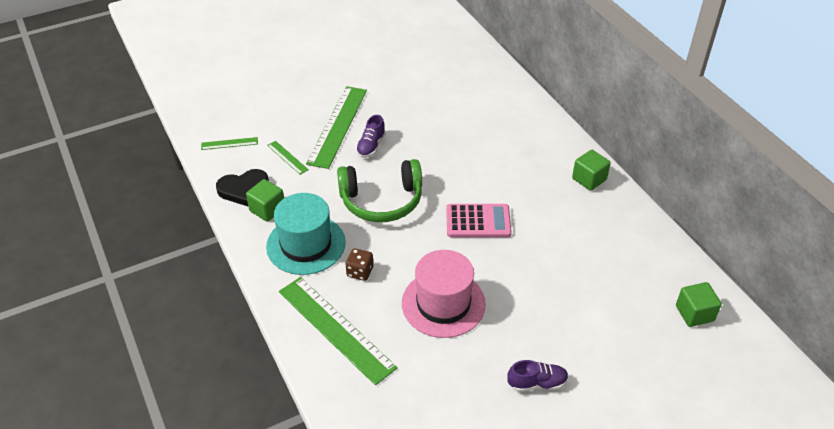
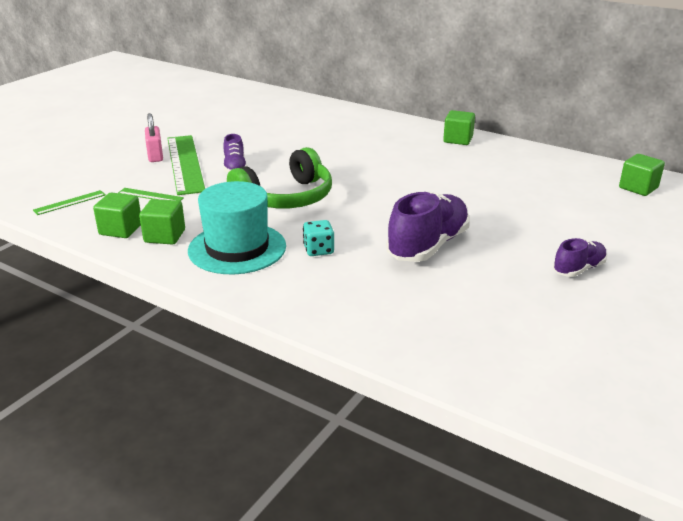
camera: 30 degrees left, 15 degrees down
(244, 189) = (121, 229): black heart -> green cube
(323, 107) = (155, 155): none -> pink padlock
(336, 328) = (340, 298): green ruler -> none
(360, 272) = (318, 250): brown dice -> turquoise dice
(443, 303) = (428, 246): pink hat -> purple shoe
(478, 221) = (395, 186): pink calculator -> none

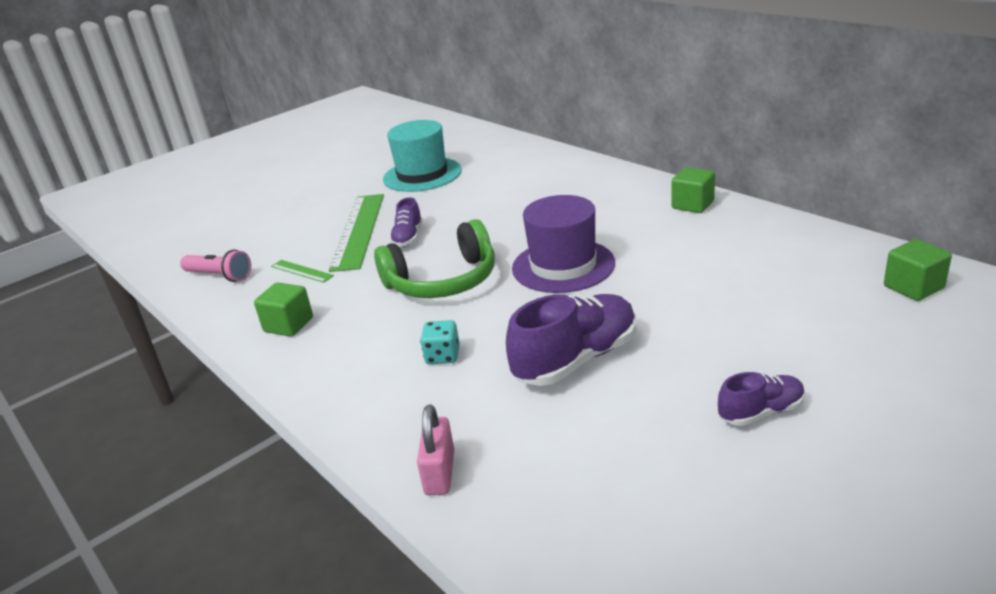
camera: 20 degrees right, 0 degrees up
(70, 202) = (219, 276): green ruler -> pink flashlight
(121, 229) = (250, 313): green cube -> none
(155, 155) = (333, 219): pink padlock -> pink padlock (440, 473)
(237, 248) = (355, 346): turquoise hat -> turquoise hat (422, 175)
(380, 183) = (563, 266): none -> purple hat

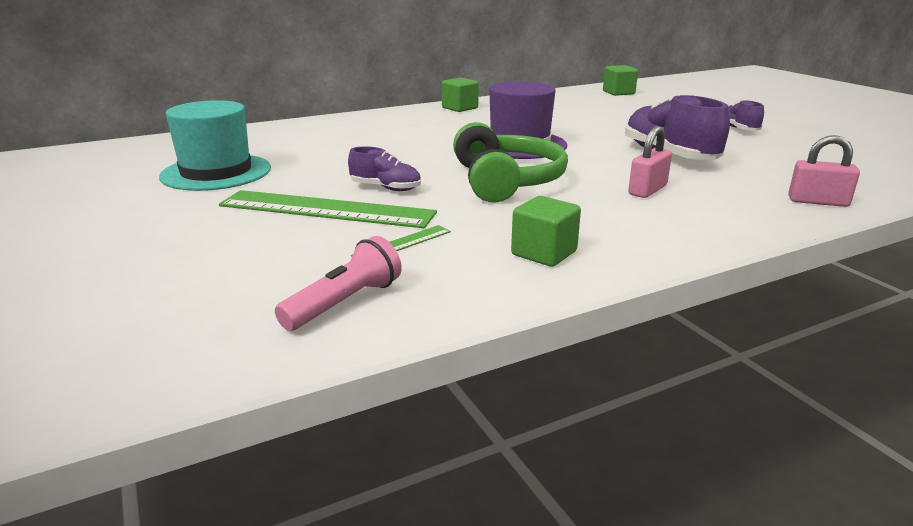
camera: 80 degrees left, 5 degrees down
(443, 356) = (647, 190): turquoise dice -> pink padlock

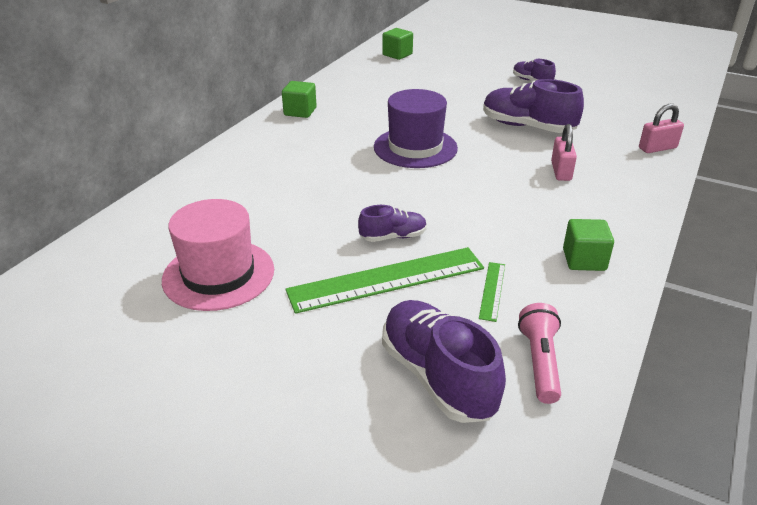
camera: 35 degrees left, 10 degrees up
(216, 172) = (218, 274): turquoise hat -> pink hat
(238, 277) = (437, 376): none -> purple shoe
(506, 181) = (464, 195): green headphones -> none

